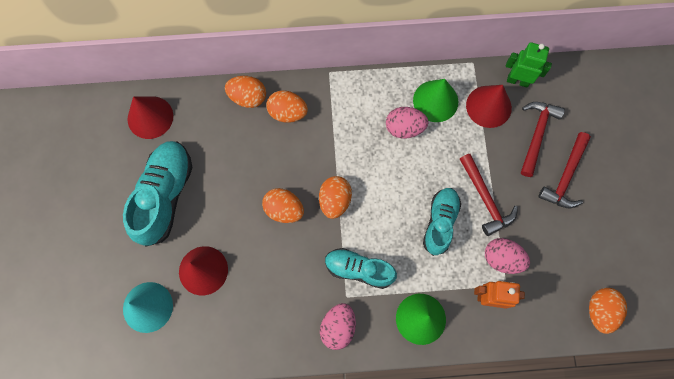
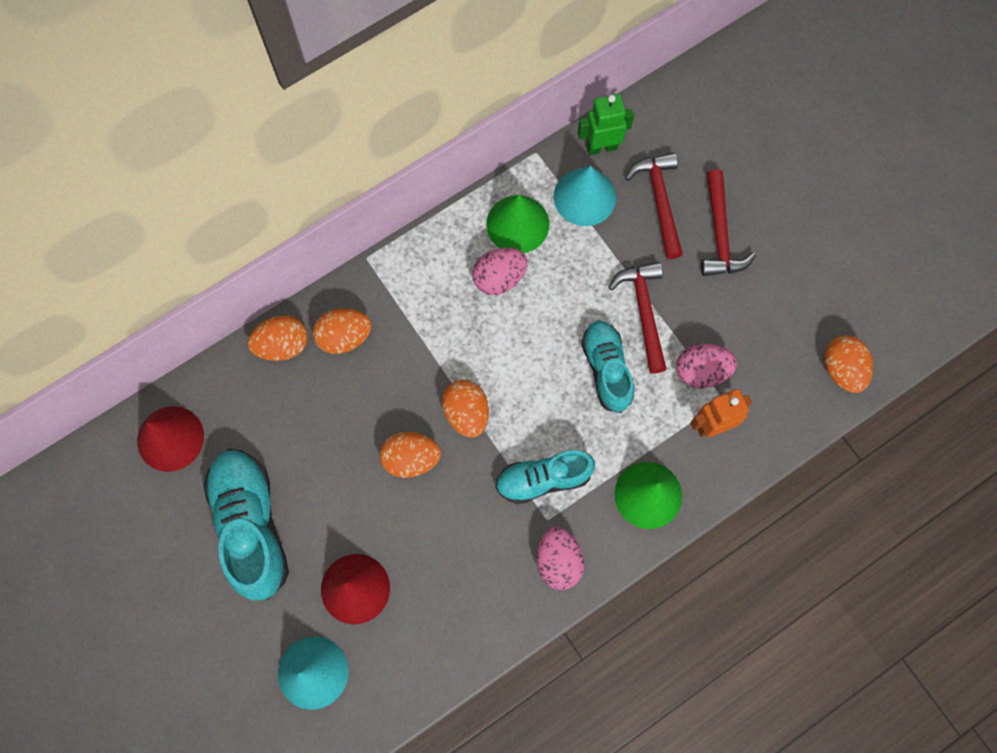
camera: 30 degrees left, 0 degrees up
(485, 199) = (643, 311): red hammer -> red hammer turned 135 degrees counterclockwise
(488, 106) = (584, 197): red cone -> turquoise cone

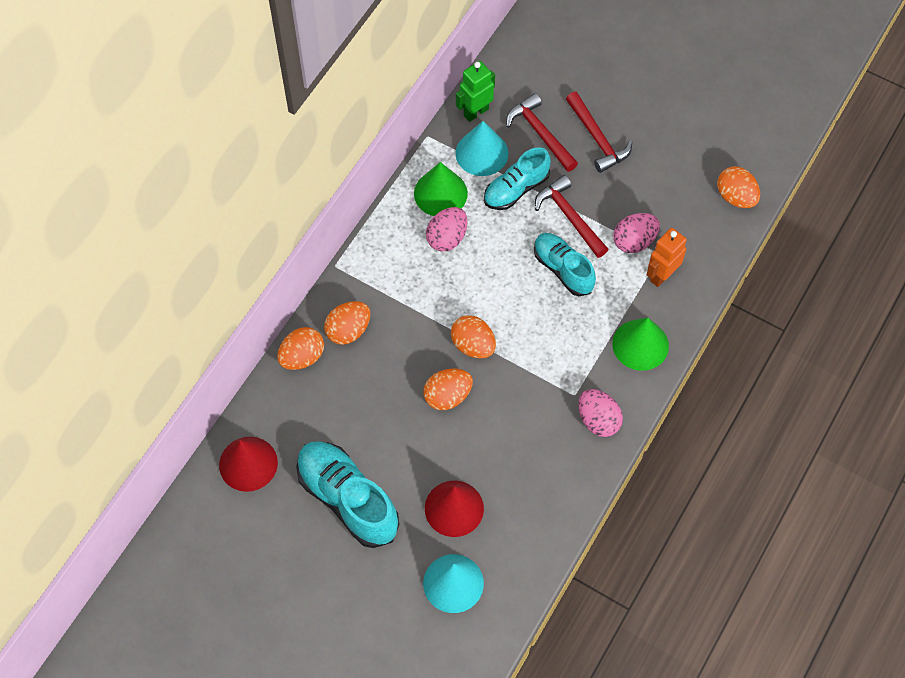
camera: 25 degrees left, 10 degrees down
(543, 479) = (556, 367): turquoise shoe -> turquoise shoe (516, 189)

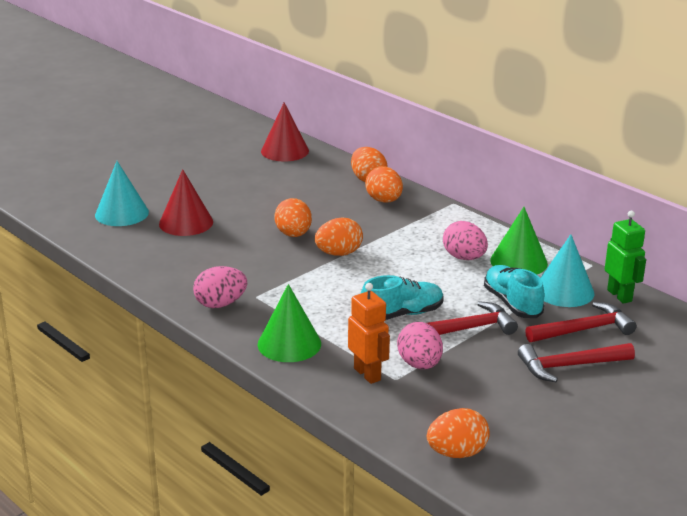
camera: 105 degrees right, 35 degrees down
(347, 499) = (228, 182): turquoise shoe -> none

